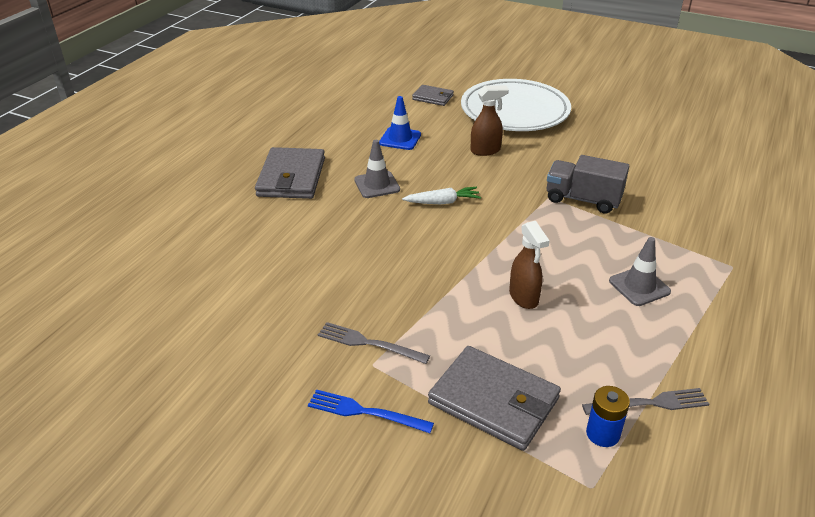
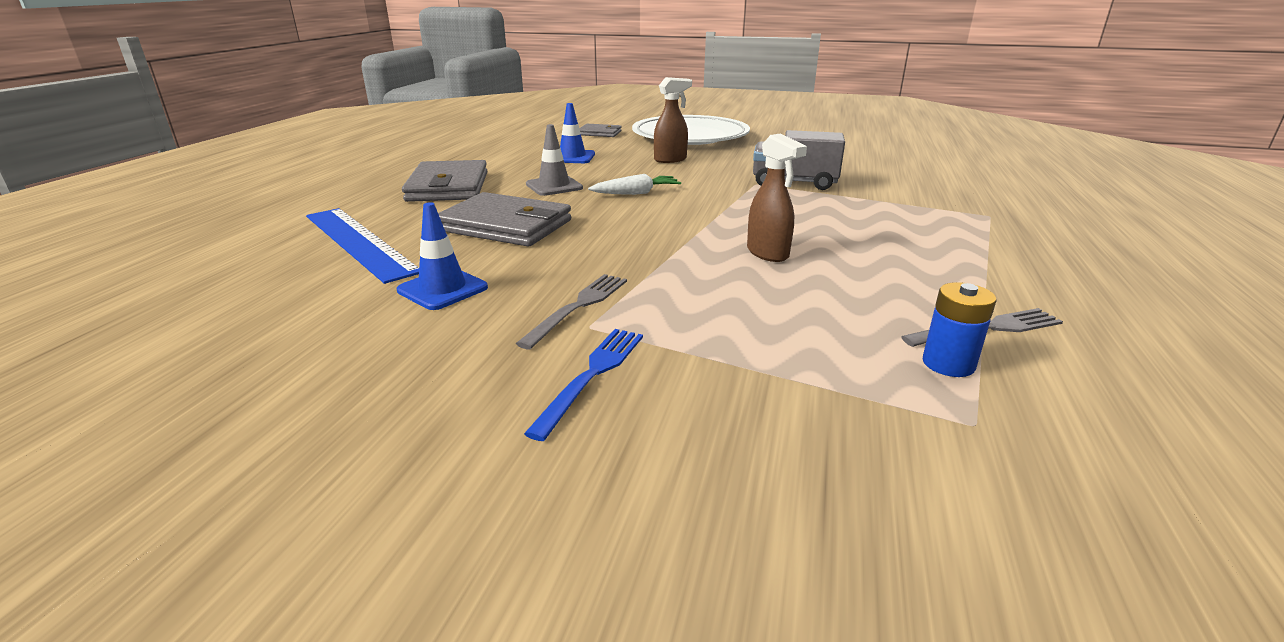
camera: 10 degrees left, 10 degrees down
(222, 248) = (358, 242): none -> blue ruler
(279, 312) = (442, 289): none -> blue traffic cone
(365, 412) = (592, 375): blue fork -> blue fork turned 105 degrees clockwise
(369, 343) = (578, 307): grey fork -> grey fork turned 105 degrees clockwise
(494, 401) = (778, 346): grey wallet -> grey wallet (506, 226)
(639, 286) = (899, 236): grey traffic cone -> none

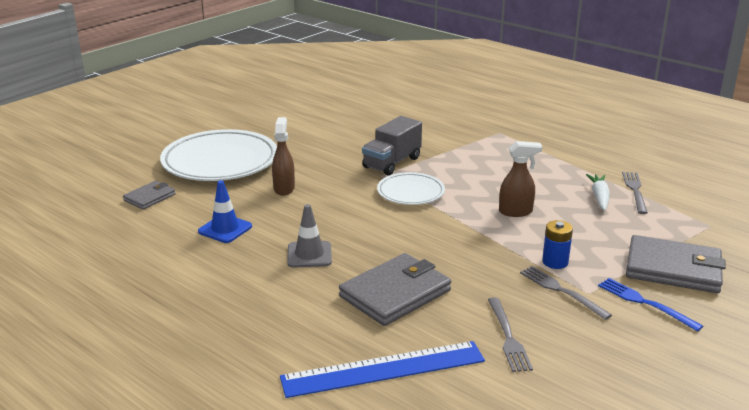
camera: 65 degrees left, 0 degrees up
(442, 289) = (508, 337): blue traffic cone -> grey fork
(448, 187) = (258, 308): grey wallet -> grey wallet (673, 269)
(636, 193) = (362, 224): white carrot -> white carrot (599, 197)
(736, 200) = (410, 192): none -> white plate
(948, 364) = (663, 212): blue battery -> blue battery (555, 262)

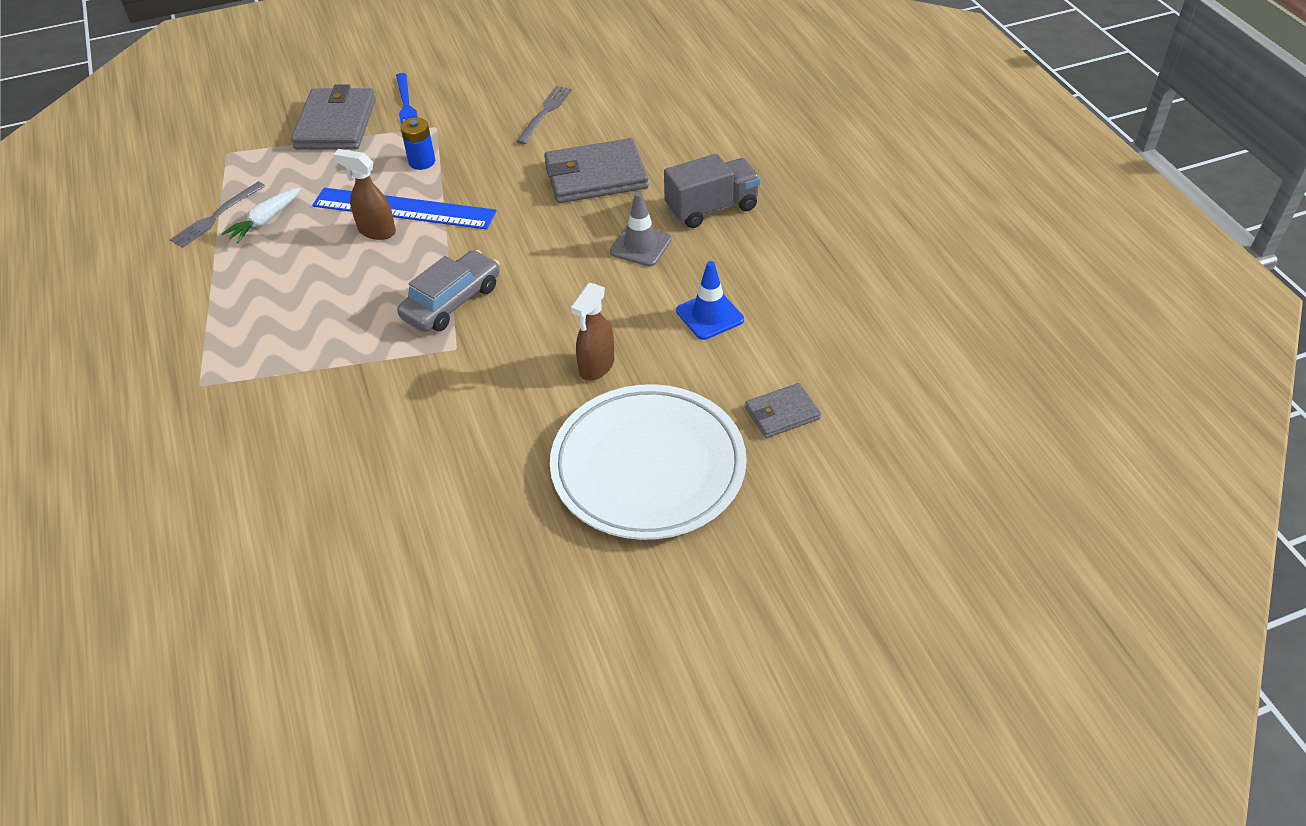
camera: 150 degrees left, 20 degrees up
(383, 369) = (662, 118): blue ruler -> blue ruler (404, 208)
(392, 163) = (416, 370): grey truck -> grey truck (711, 208)
(410, 192) = (452, 302): white plate -> grey car
(561, 291) = (455, 134): grey fork -> none
(673, 269) = (336, 124): grey wallet -> grey wallet turned 45 degrees clockwise

